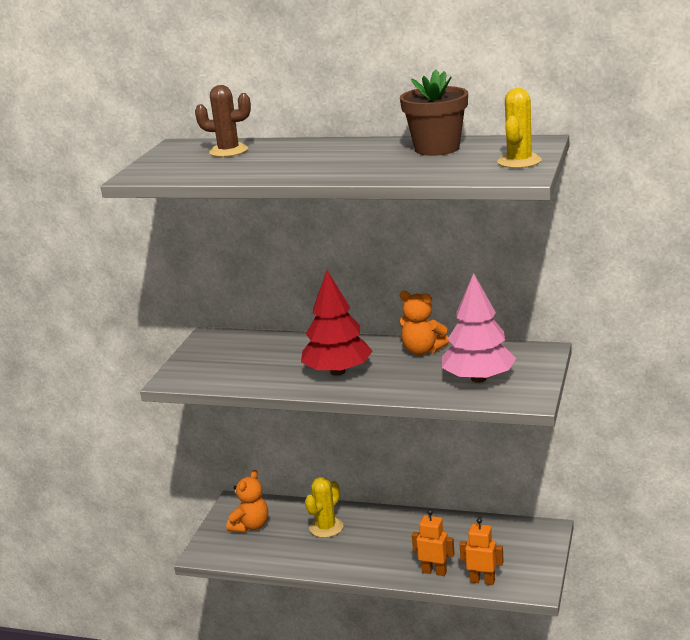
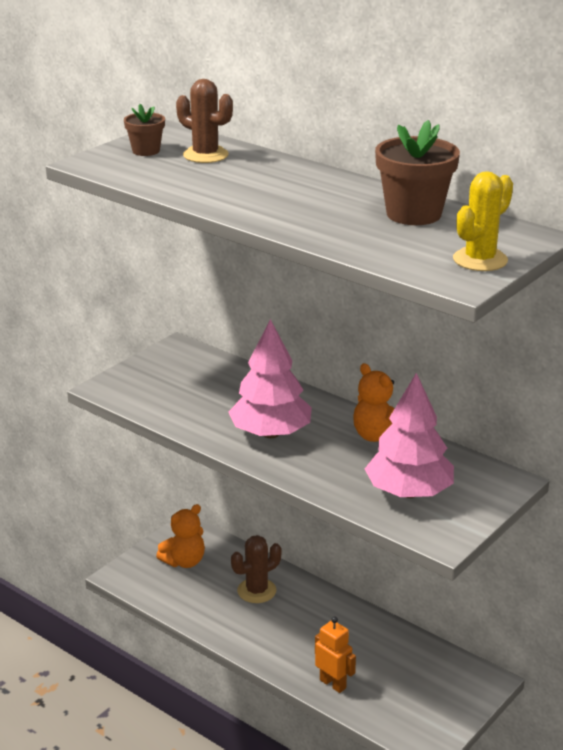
camera: 20 degrees right, 5 degrees up
(175, 159) = (146, 151): none -> brown flower pot
(326, 527) = (256, 591): yellow cactus -> brown cactus
(337, 372) = (270, 433): red tree -> pink tree
(482, 581) = (376, 714): orange robot -> none

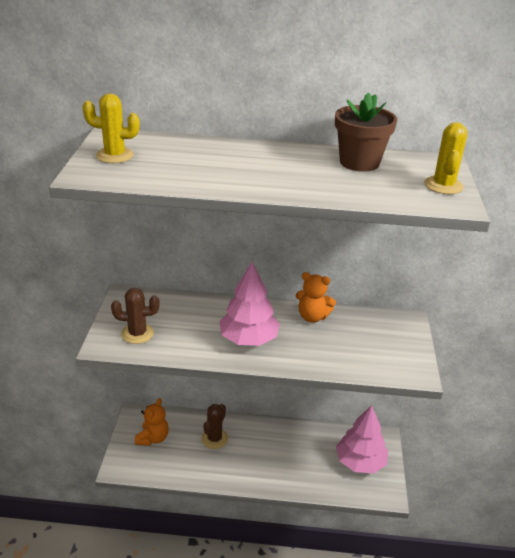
camera: 35 degrees left, 5 degrees up
(146, 151) = (114, 155): brown flower pot -> yellow cactus
(205, 155) = (163, 149): brown cactus -> brown cactus (137, 333)
(333, 684) = (309, 481): orange robot -> none
(409, 492) = (368, 349): pink tree -> pink tree (360, 462)

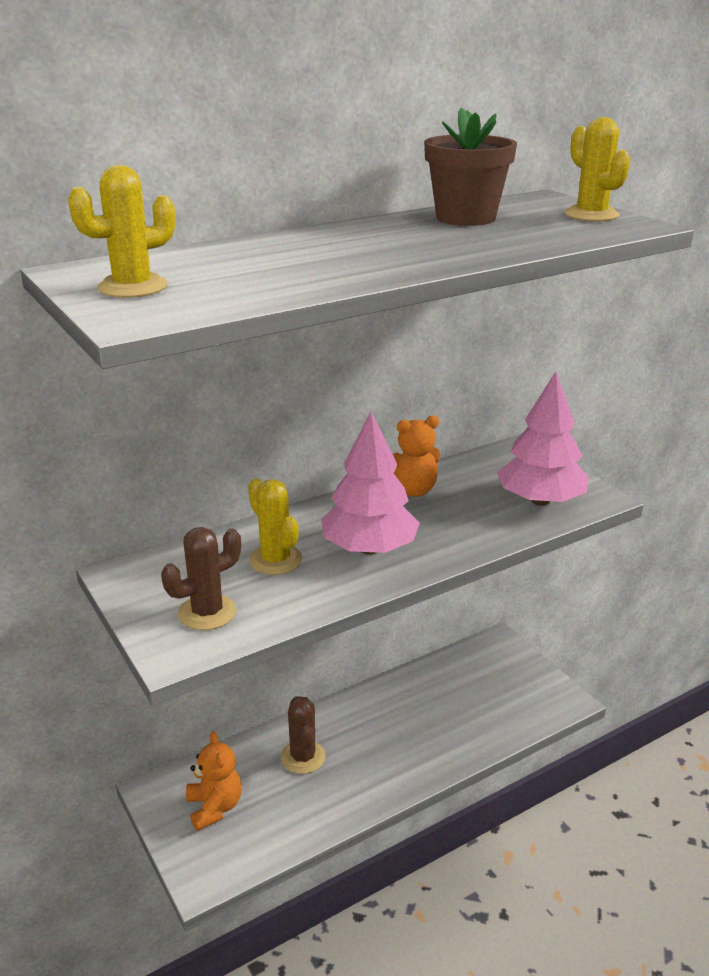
camera: 35 degrees left, 5 degrees down
(197, 322) = (275, 560): none -> yellow cactus
(360, 462) = (502, 682): pink tree -> pink tree (540, 500)

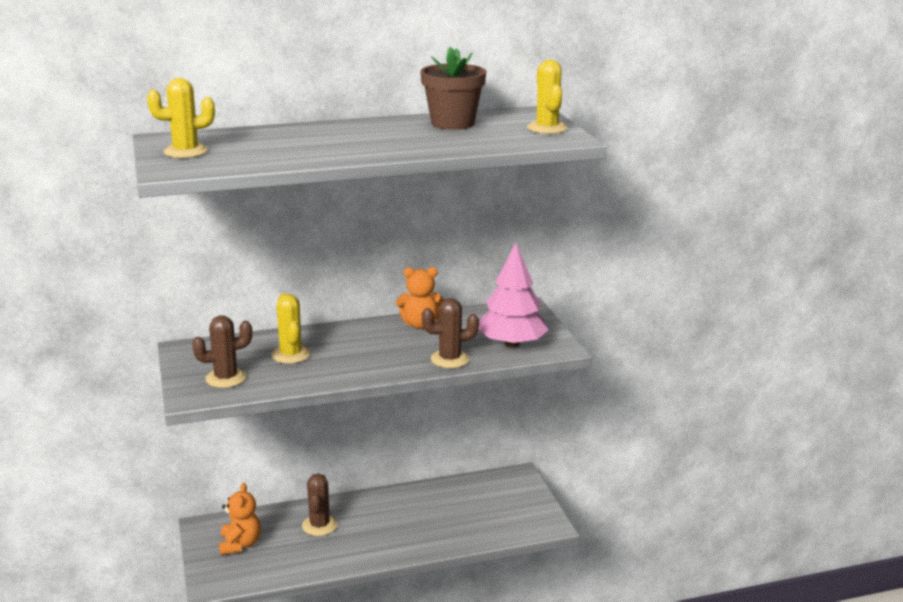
camera: 15 degrees right, 5 degrees down
(369, 549) = (360, 357): pink tree -> none
(483, 534) = (450, 359): none -> brown cactus

